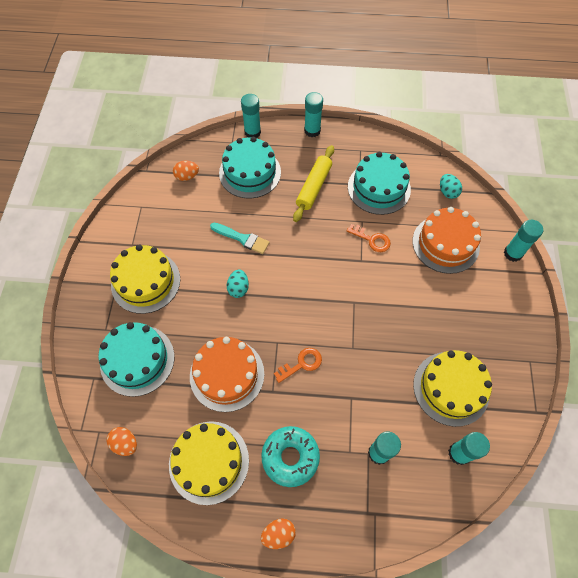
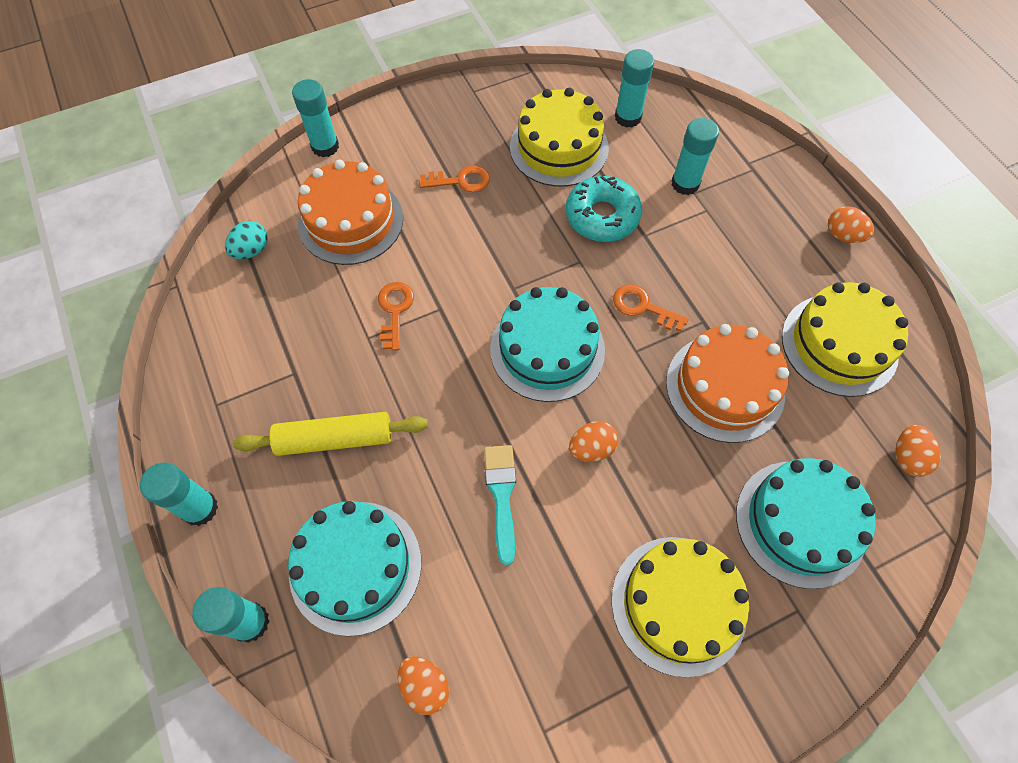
camera: 120 degrees left, 0 degrees up
(238, 288) = (591, 448): turquoise egg -> orange egg
(290, 457) = (760, 263): turquoise donut -> turquoise donut (602, 216)
(379, 188) = (288, 342): turquoise cake -> turquoise cake (547, 349)
(449, 314) = (460, 181): none -> orange key

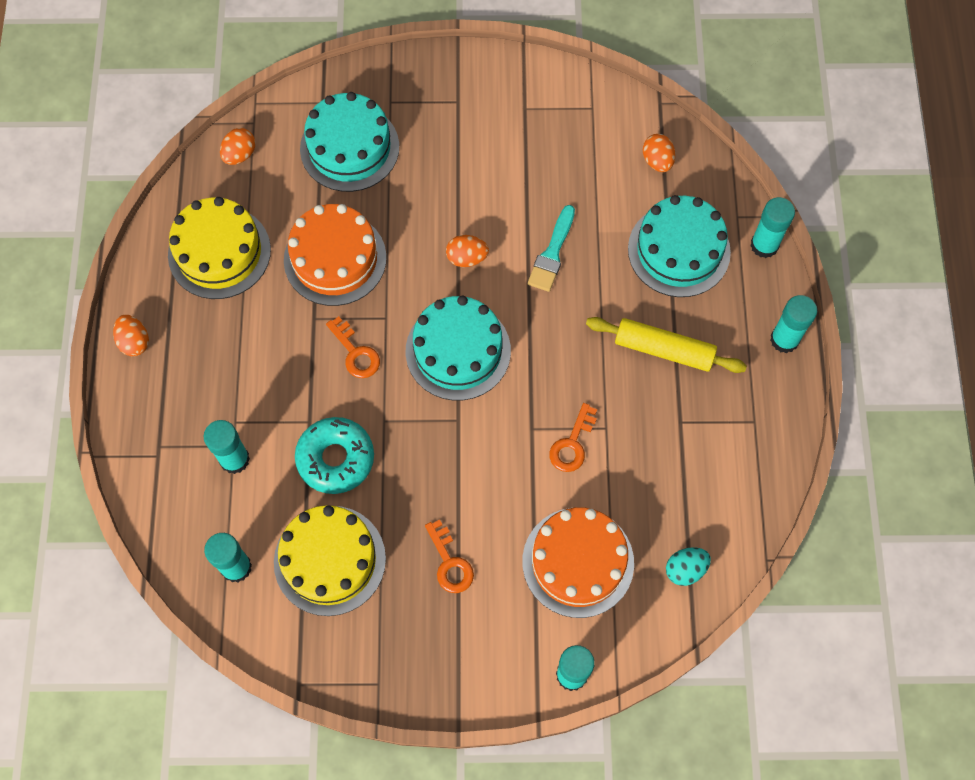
camera: 155 degrees left, 5 degrees up
(460, 181) = (449, 563): orange key -> orange key turned 135 degrees counterclockwise
(678, 604) = (466, 137): yellow cake -> none

